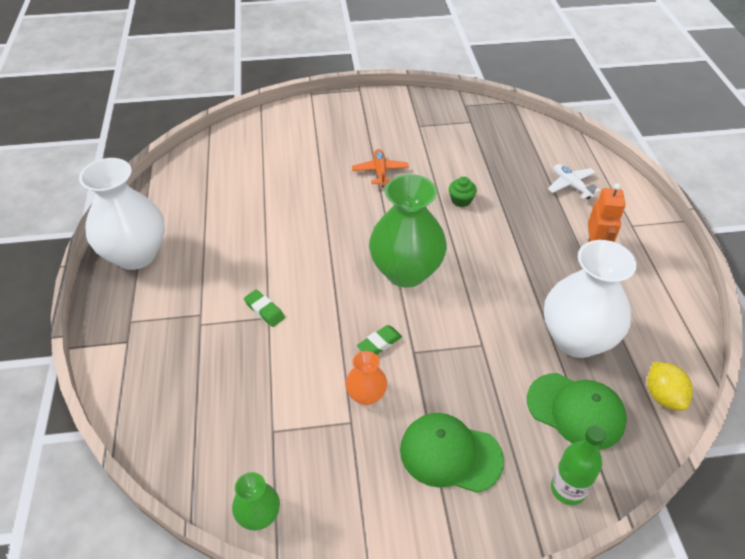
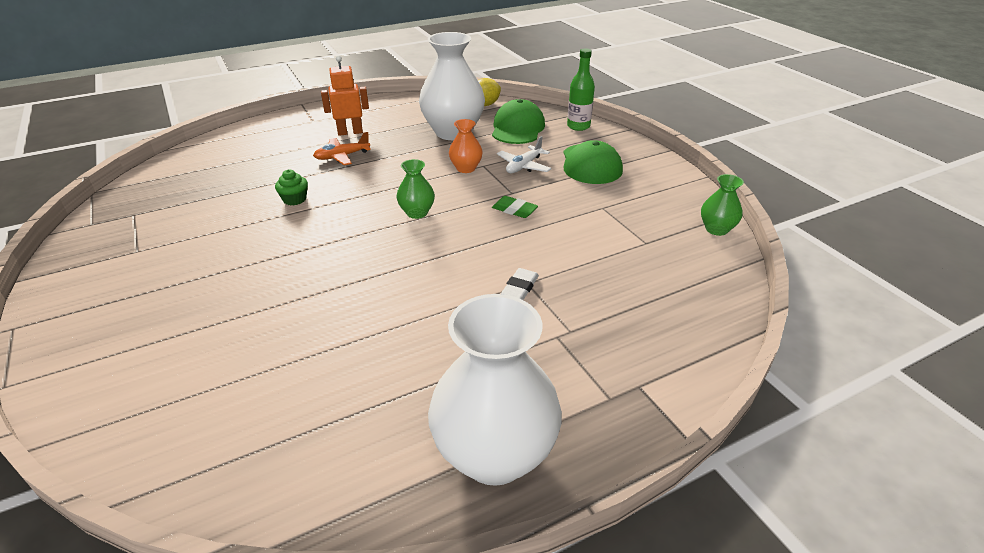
camera: 110 degrees left, 10 degrees down
(264, 310) = (520, 288): green eraser -> white eraser
(366, 395) = (572, 206): orange vase -> orange vase (466, 168)
(380, 172) = (246, 261): orange plane -> orange plane (342, 156)
(406, 272) = (417, 213): green vase -> green vase, size x0.47
(571, 185) = (260, 147): white plane -> white plane (524, 166)

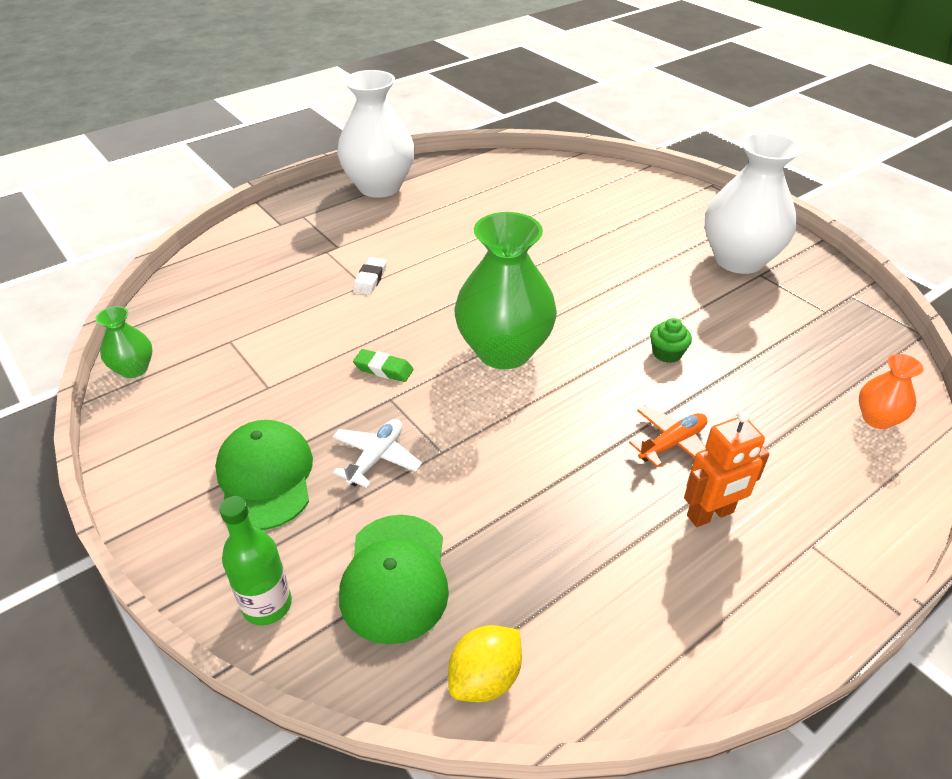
camera: 170 degrees right, 5 degrees up
(417, 213) = (504, 351): green vase -> green vase, size x2.11
(453, 132) = (520, 543): white vase -> white vase (739, 260)
(466, 168) = (466, 441): orange vase -> orange vase (877, 419)

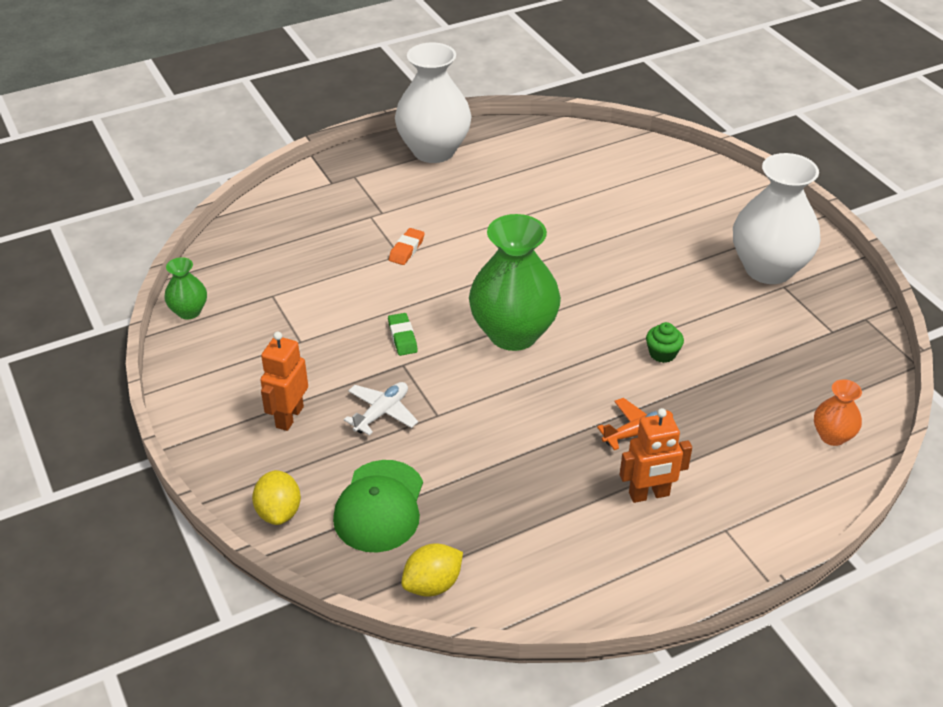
camera: 10 degrees right, 0 degrees up
(265, 477) = (289, 417): green cap -> orange robot
(267, 605) = (279, 512): green bottle -> yellow lemon
(370, 279) = (406, 249): white eraser -> orange eraser
(383, 369) = (402, 337): green eraser -> green eraser turned 45 degrees clockwise

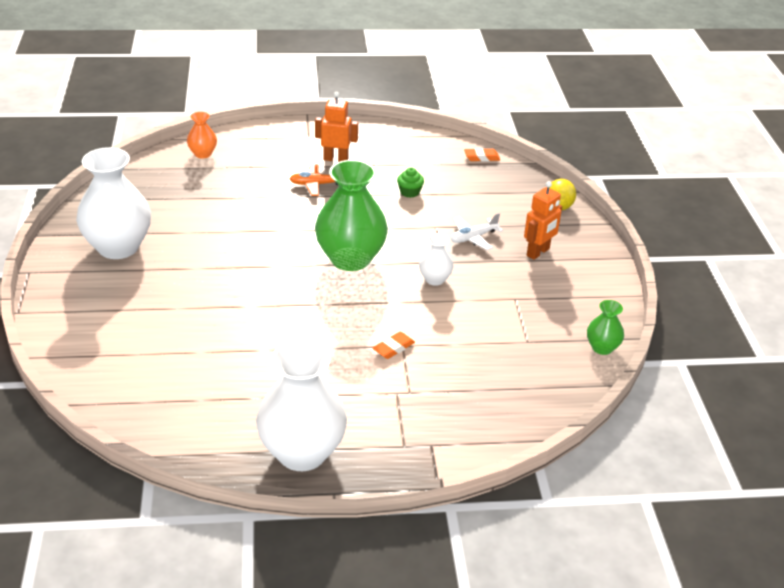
camera: 160 degrees left, 5 degrees down
(380, 506) = (496, 194): green cap -> none
(402, 337) = (434, 279): green eraser -> white vase
(432, 584) = (481, 157): yellow lemon -> orange eraser
(662, 353) = (257, 218): green cupcake -> green cupcake (409, 192)

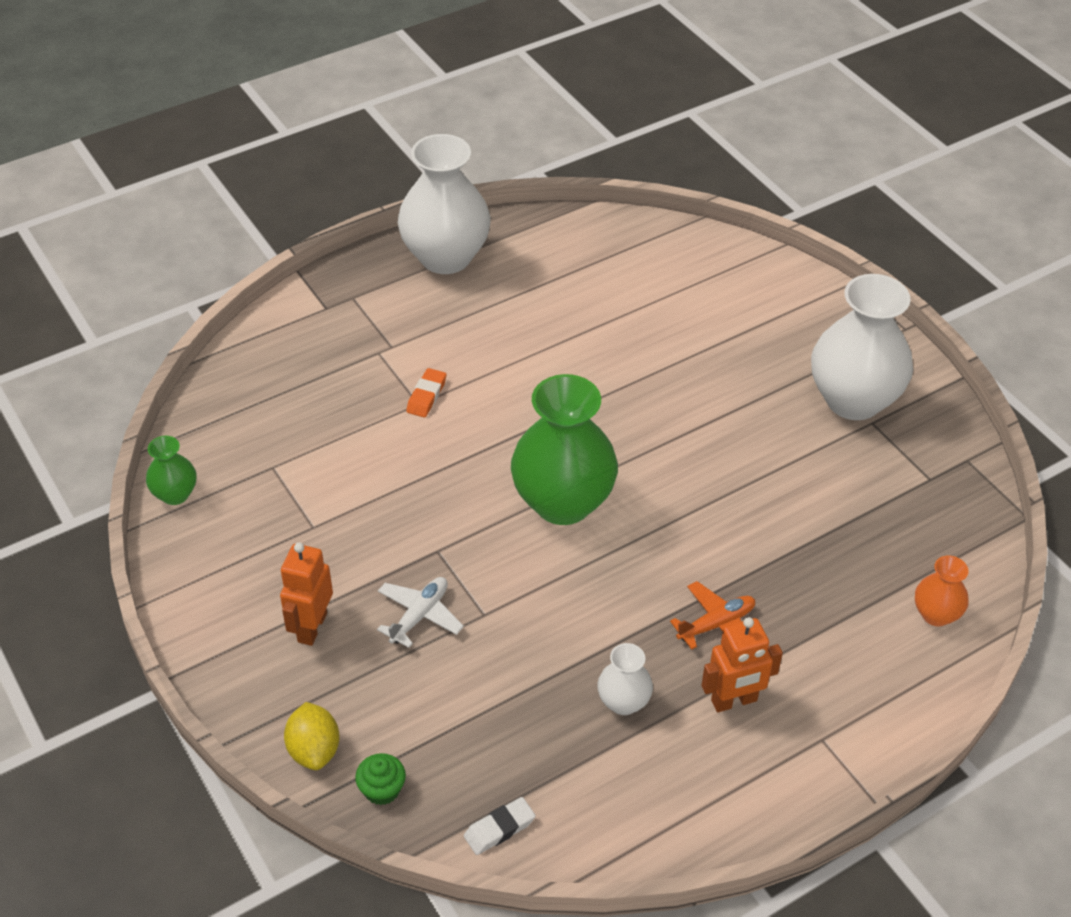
camera: 155 degrees right, 10 degrees up
(409, 192) = (567, 674): green cupcake -> green cupcake (382, 789)
(434, 279) = (433, 515): white vase -> white vase (623, 702)
(481, 157) = (499, 829): orange eraser -> white eraser

